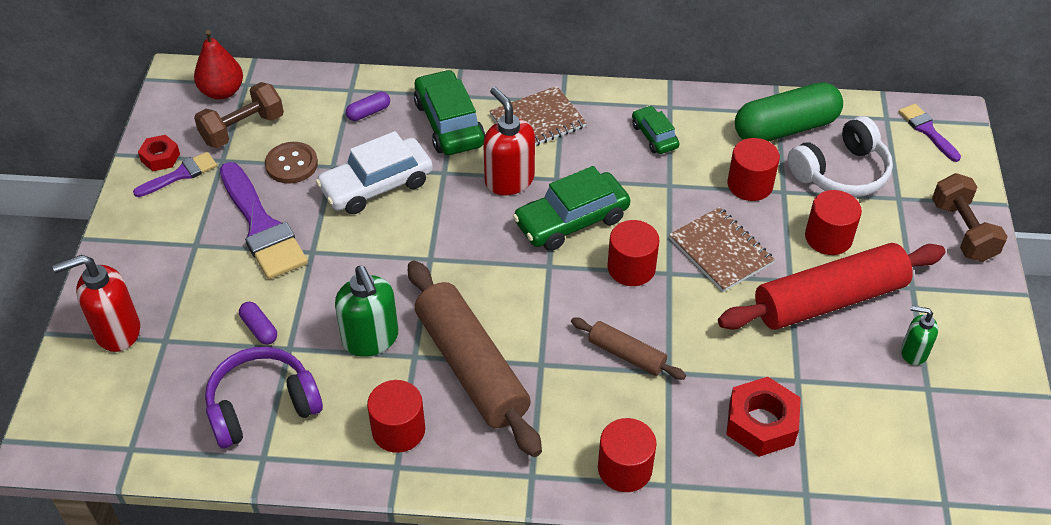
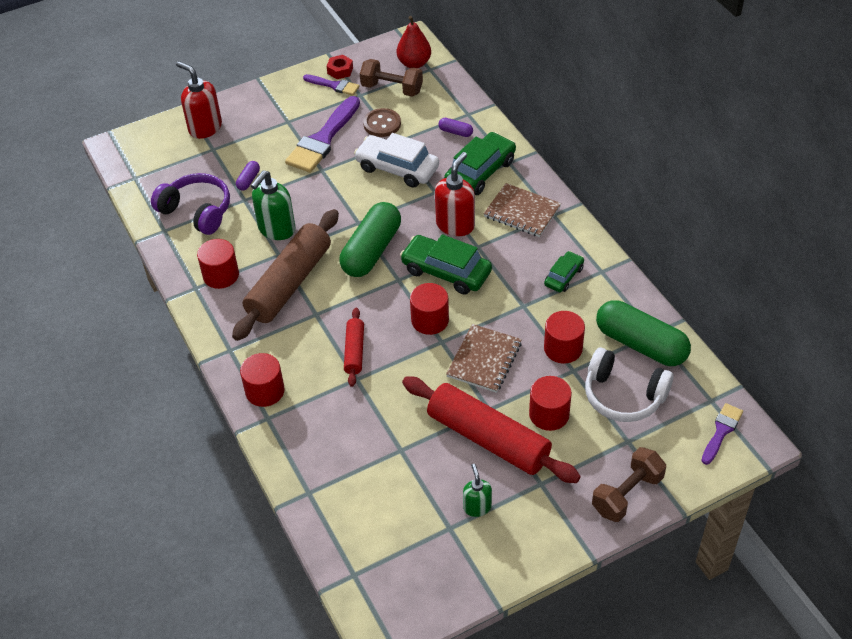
camera: 60 degrees right, 0 degrees up
(485, 268) = (371, 251): none -> green capsule
(626, 355) = (354, 351): brown rolling pin -> red rolling pin
(761, 423) = (349, 445): red nut -> none

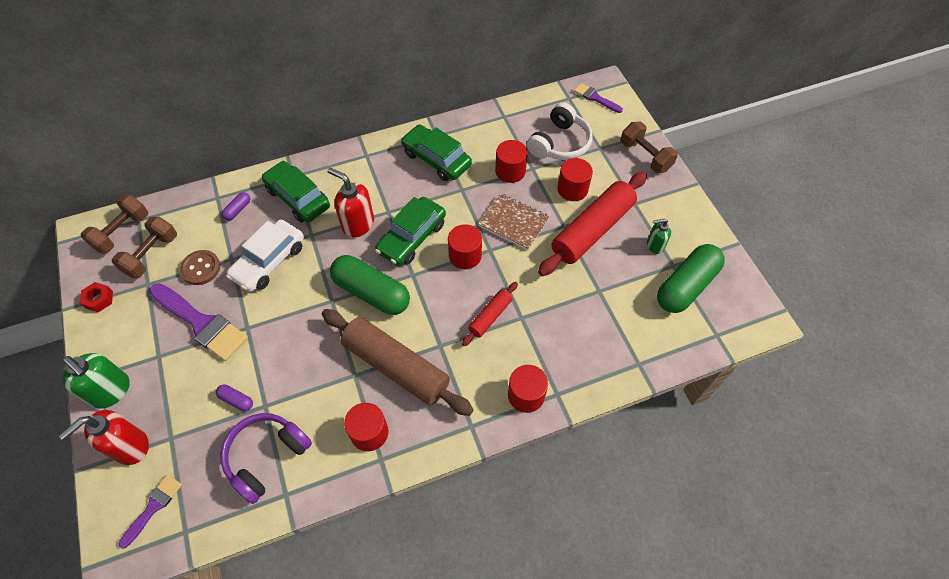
camera: 85 degrees left, 10 degrees up
(276, 229) = (319, 375): green soap dispenser -> green soap dispenser (111, 391)
(334, 85) = (121, 307): purple brush -> purple brush (153, 507)
(354, 351) = (490, 316): red rolling pin -> red rolling pin turned 60 degrees counterclockwise
(414, 63) = (122, 232): red pear -> brown dumbbell
(522, 212) = (356, 175): brown notebook -> none
(564, 276) = (436, 159): green car -> green car, size x1.78
(641, 344) = (513, 125): green capsule -> green capsule (686, 286)

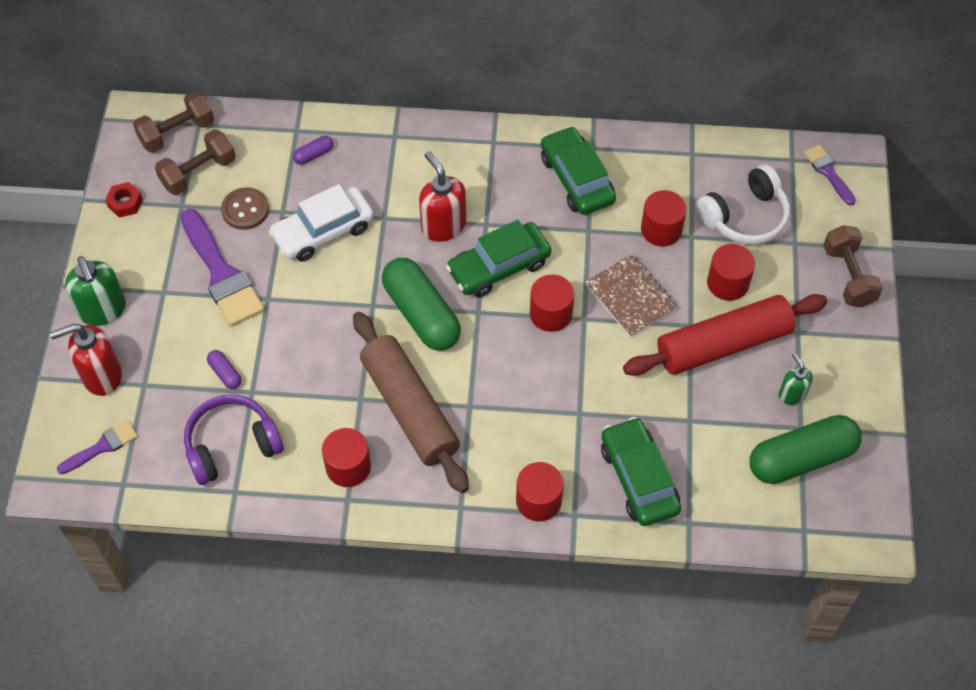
camera: 25 degrees right, 0 degrees up
(298, 198) = (388, 166): green car -> green car (639, 478)
(490, 316) = (543, 397): red rolling pin -> none
(655, 245) = (792, 394): green soap dispenser -> green soap dispenser turned 45 degrees clockwise

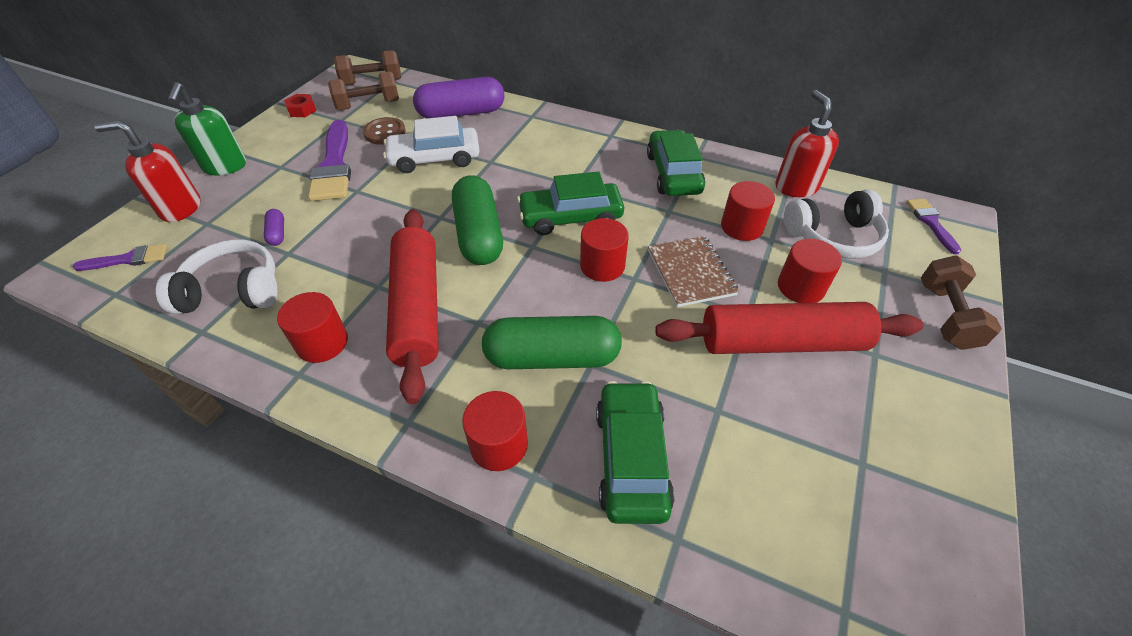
camera: 20 degrees right, 10 degrees down
(232, 445) = (233, 291): purple headphones -> white headphones
(314, 155) = (461, 113): purple capsule -> purple capsule, size x2.37
(410, 409) = (418, 308): brown rolling pin -> red rolling pin
(443, 226) = (537, 178): red soap dispenser -> red soap dispenser (796, 187)
(792, 394) = (857, 419): green soap dispenser -> none
(801, 458) = (857, 504): green capsule -> green capsule (552, 357)

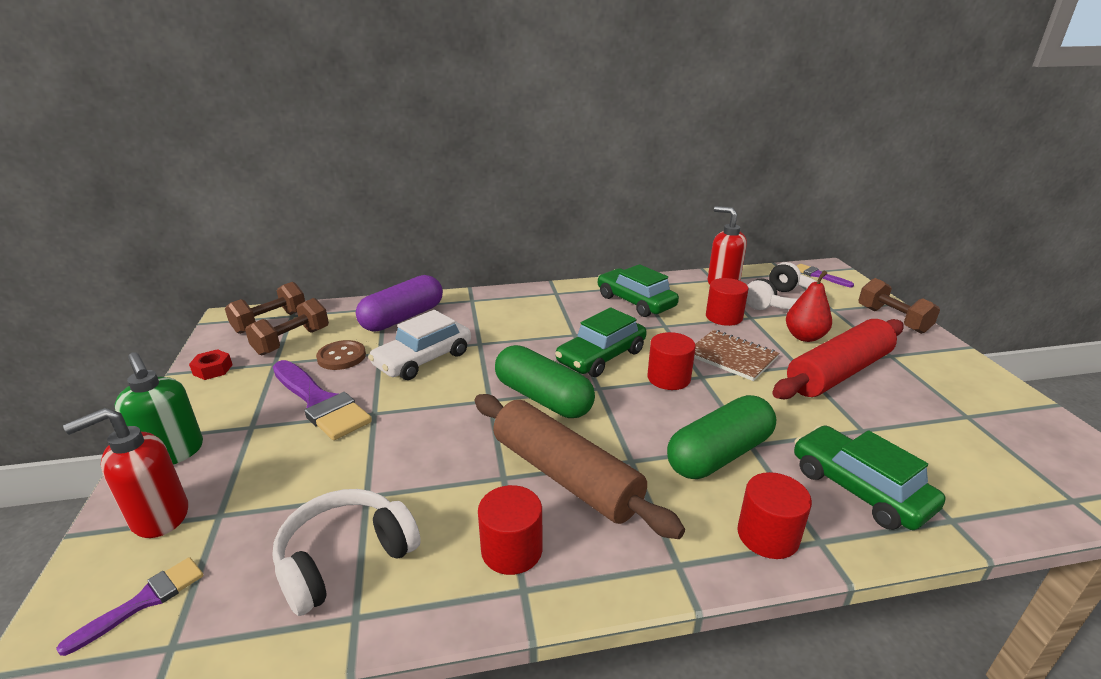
camera: 35 degrees left, 20 degrees down
(277, 233) = (330, 484): purple capsule -> none
(418, 308) = (565, 475): red rolling pin -> brown rolling pin
(801, 287) = (804, 337): red cylinder -> red pear

